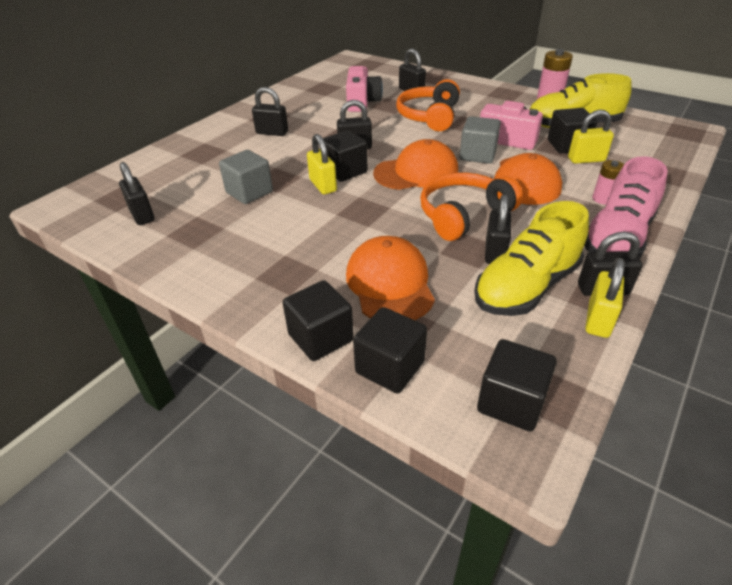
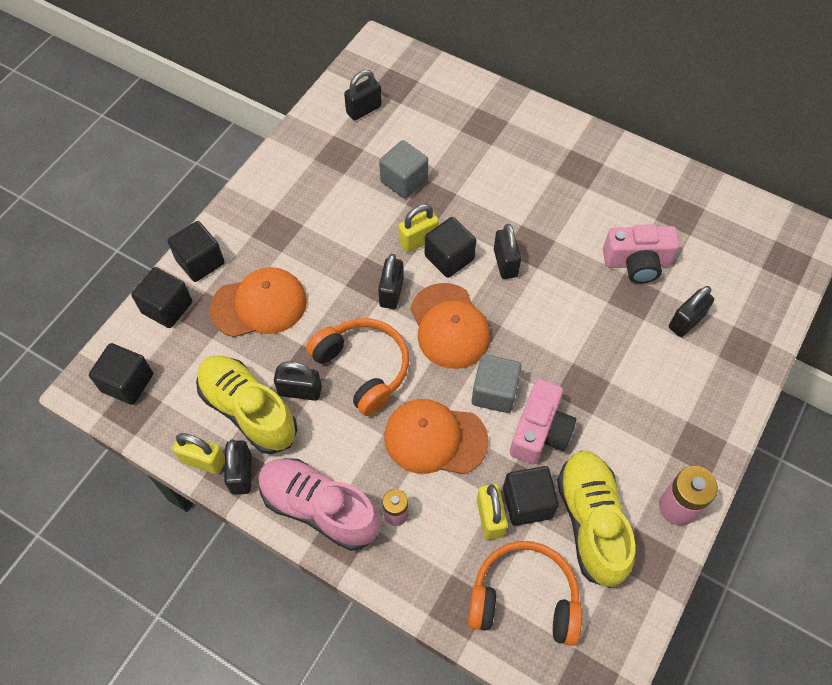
camera: 85 degrees right, 20 degrees up
(272, 133) = (536, 178): black padlock -> black padlock (391, 292)
(429, 116) = (600, 342): orange headphones -> orange headphones (524, 598)

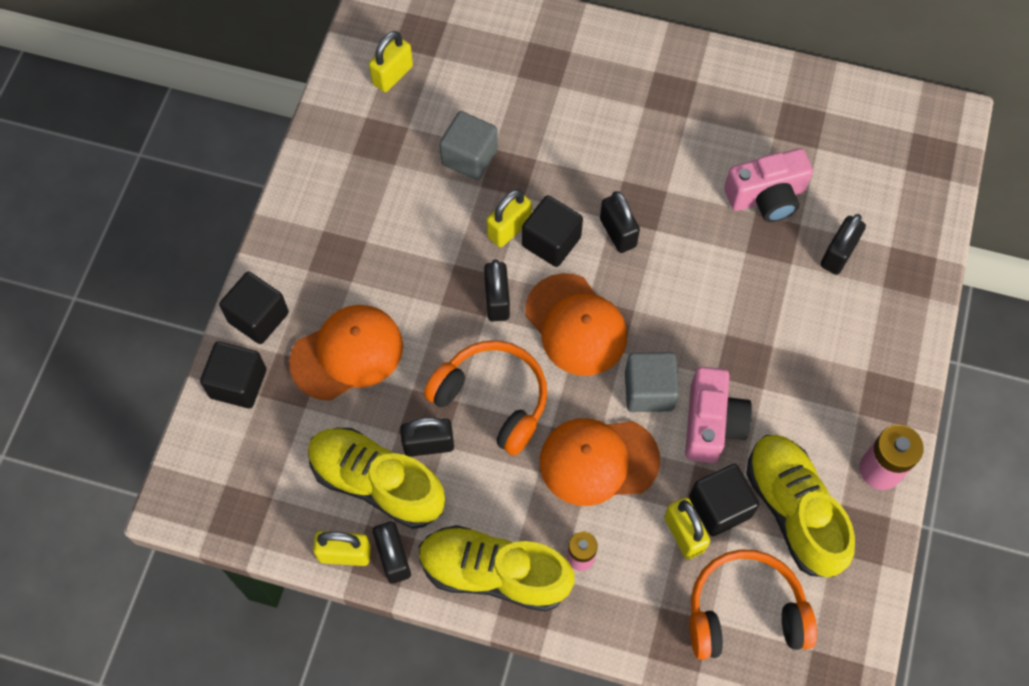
camera: 15 degrees left, 5 degrees up
(127, 382) = (223, 486): black cube -> none
(320, 508) = (494, 573): pink shoe -> yellow shoe
(364, 110) = (392, 75): black padlock -> yellow padlock

